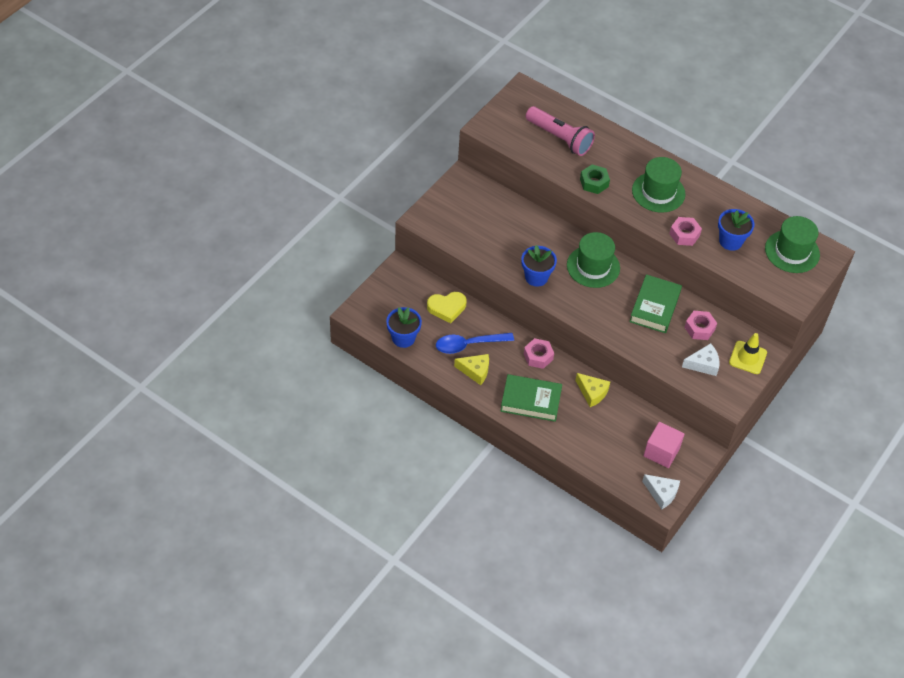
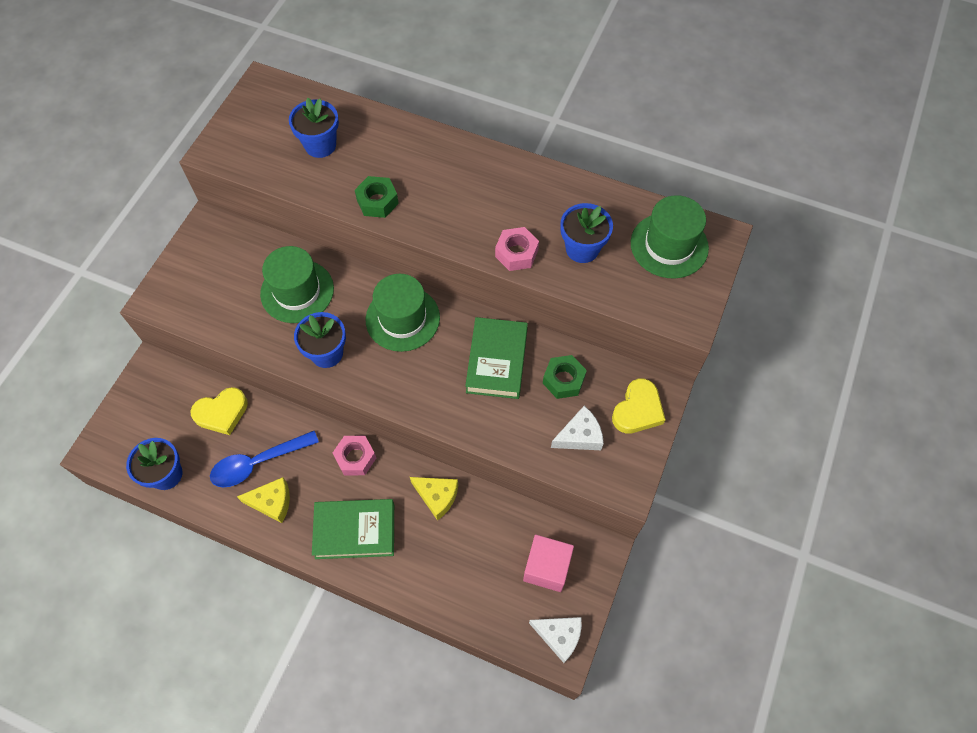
camera: 10 degrees left, 10 degrees up
(559, 138) = (320, 145): pink flashlight -> blue flower pot
(658, 192) = (469, 196): green hat -> green hat (297, 291)
(699, 328) = (563, 380): pink nut -> green nut
(747, 357) = (638, 410): yellow traffic cone -> yellow heart

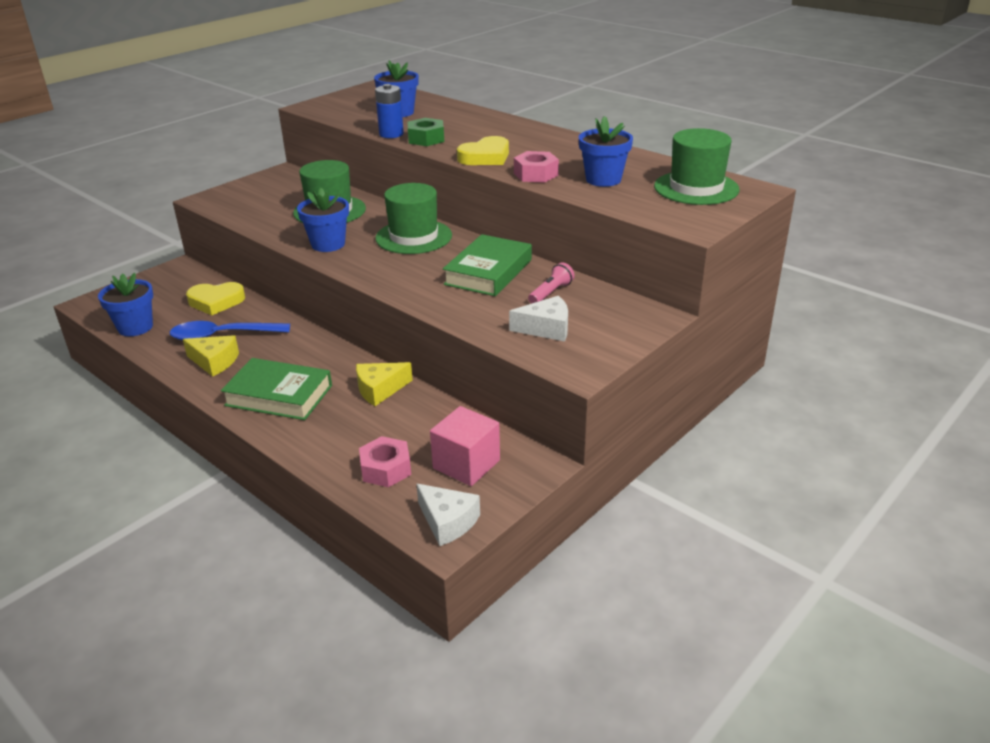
camera: 20 degrees right, 30 degrees down
(336, 198) = (391, 134): none -> blue battery
(355, 458) = (316, 349): pink nut -> pink nut (386, 469)
(437, 497) = (380, 389): yellow cheese -> yellow cheese turned 105 degrees clockwise
(563, 380) = (551, 293): green nut -> pink flashlight
(638, 410) = (622, 323): yellow heart -> yellow heart (485, 157)

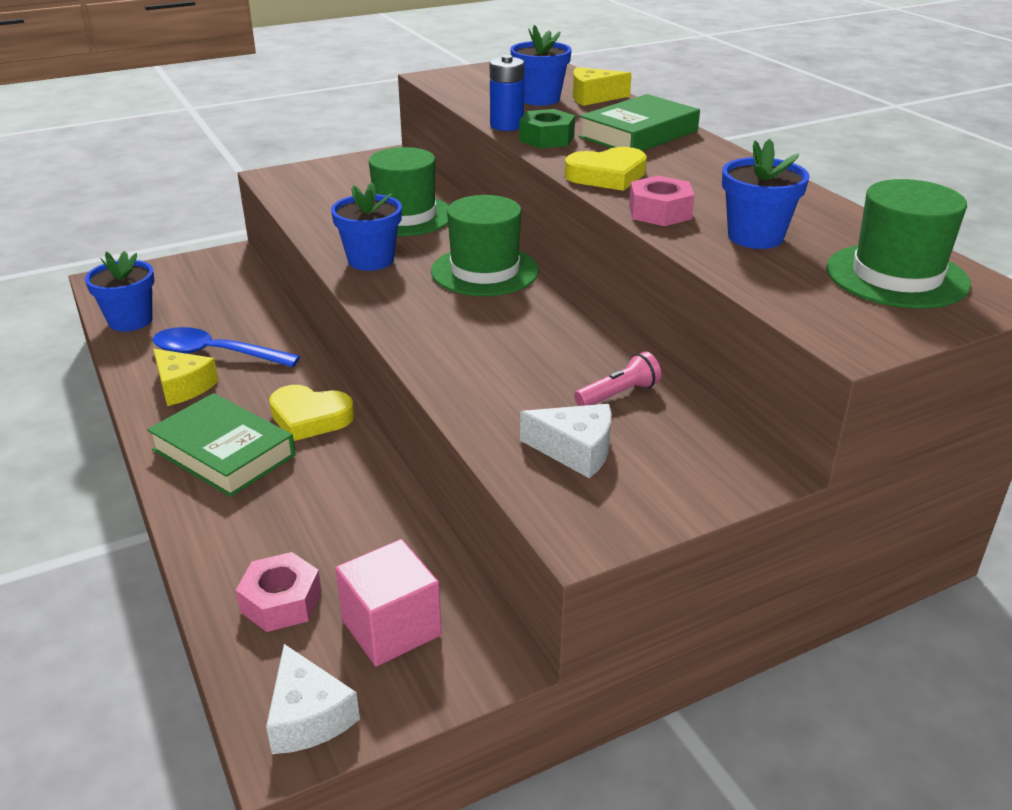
camera: 20 degrees right, 0 degrees up
(216, 302) = (239, 307): yellow heart -> yellow heart (310, 418)
(380, 389) = (350, 477): yellow cheese -> yellow cheese (593, 97)
(488, 272) = (550, 343): green book -> green book (638, 134)

